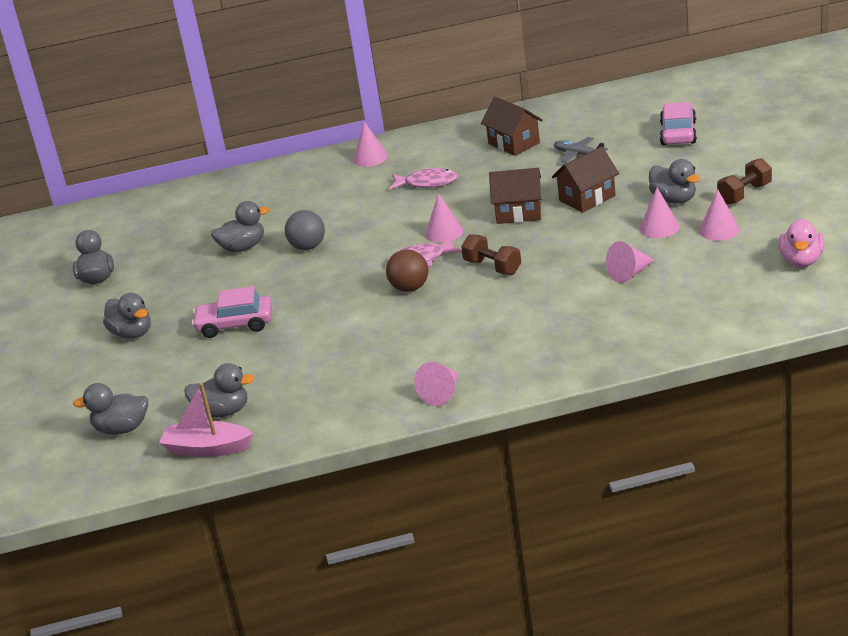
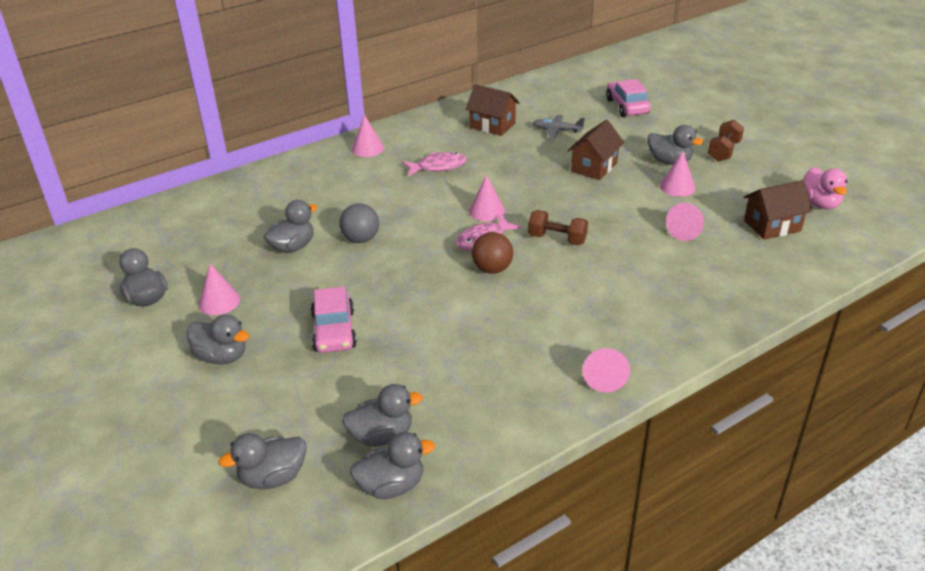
camera: 25 degrees left, 5 degrees up
(207, 448) = (391, 486): pink boat -> grey duck
(235, 325) = (334, 331): pink car -> pink car turned 75 degrees counterclockwise
(518, 213) = (543, 186): brown house -> brown house (772, 226)
(719, 230) = (729, 184): pink cone -> pink cone (219, 301)

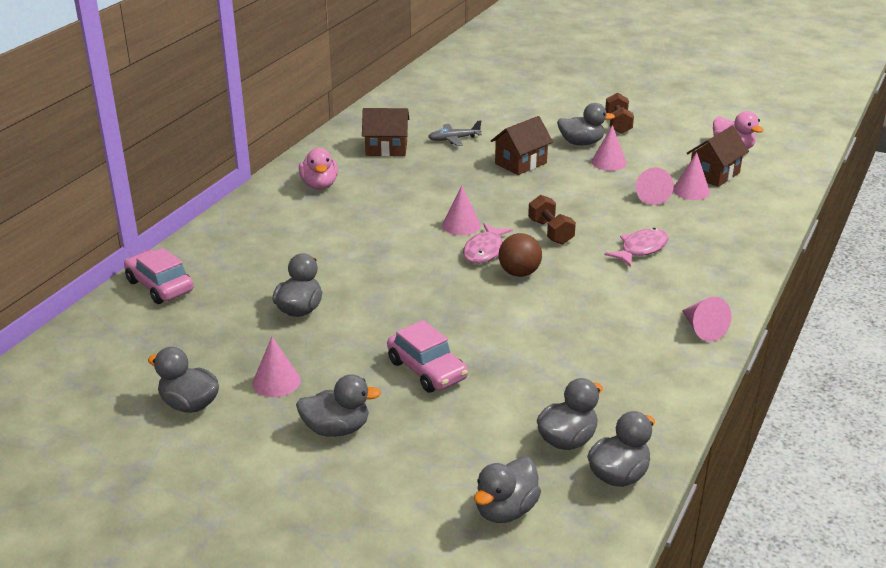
camera: 30 degrees left, 5 degrees down
(361, 239) = (364, 283): grey ball -> none
(367, 148) = (279, 199): pink cone -> pink cone (691, 191)
(409, 145) = (319, 185): none -> pink duck
(438, 167) = (371, 198): pink fish -> pink fish (641, 249)
(557, 239) = (550, 232): brown dumbbell -> brown dumbbell turned 75 degrees clockwise
(594, 167) = (521, 163): brown house -> brown house turned 45 degrees clockwise
(627, 106) = (496, 104): pink car -> pink car (160, 286)

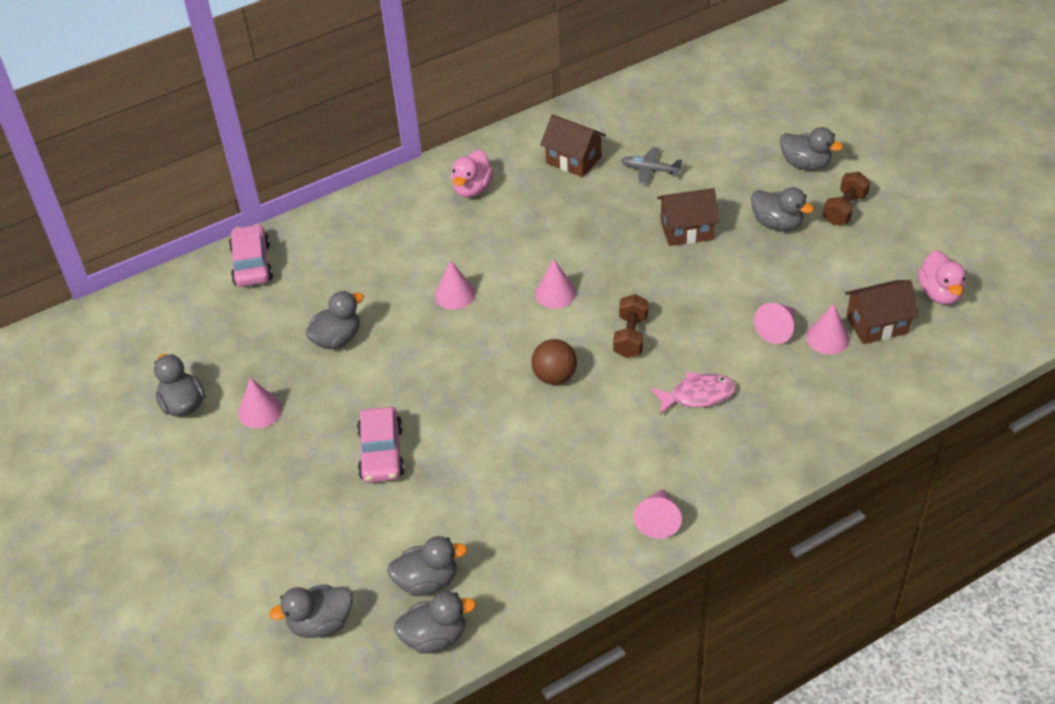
camera: 35 degrees right, 15 degrees up
(336, 429) = (265, 481): grey duck -> grey duck (805, 164)
(485, 250) = (549, 335): pink fish -> none
(608, 162) = (779, 263): pink cone -> pink cone (455, 294)

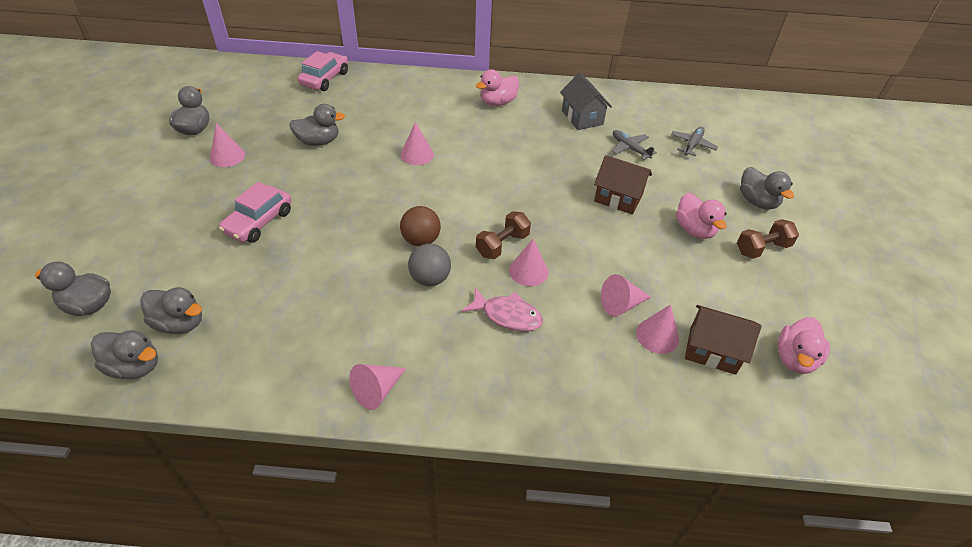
camera: 30 degrees right, 0 degrees up
(555, 293) = (481, 188): pink cone -> pink cone (528, 271)
(573, 160) = (582, 117): brown house -> grey house
(601, 405) = (430, 279): none -> grey ball
(702, 134) = (692, 145): none -> grey plane
(777, 223) = (694, 229): grey duck -> pink duck

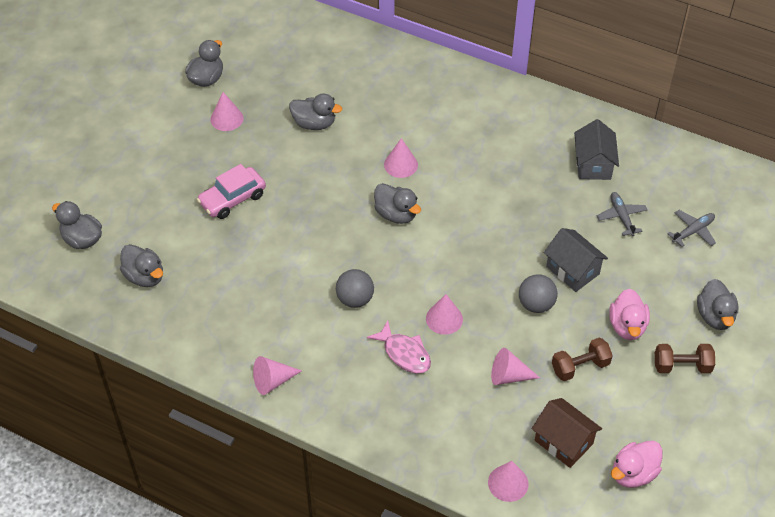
camera: 25 degrees right, 5 degrees up
(135, 366) = (104, 302): grey duck -> grey duck (396, 214)
(324, 79) = (348, 44): pink car -> none
(421, 240) = (363, 259): brown ball -> none
(498, 102) = (513, 121): pink duck -> none
(502, 245) = (434, 286): brown dumbbell -> brown dumbbell (580, 367)
(605, 234) = (536, 304): none -> grey ball
(618, 198) = (572, 270): brown house -> grey house
(657, 336) = (523, 413): pink cone -> pink cone (508, 483)

